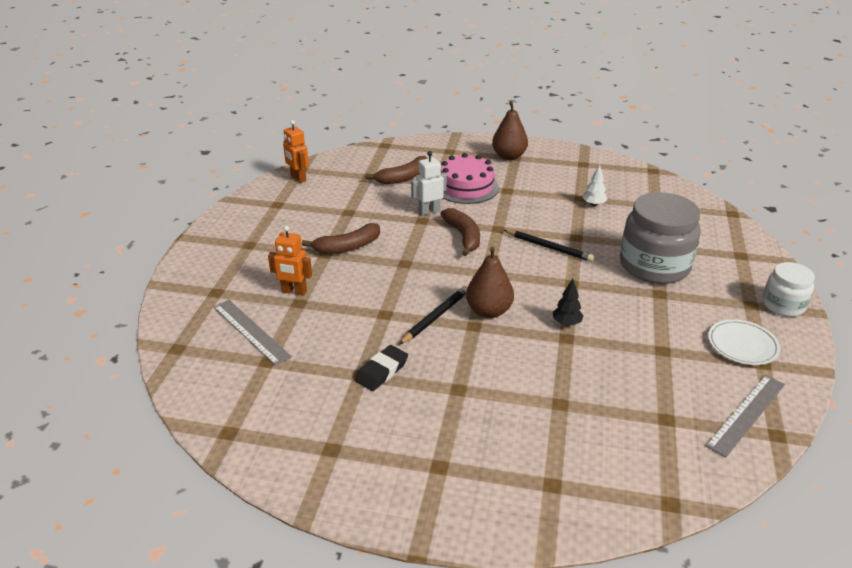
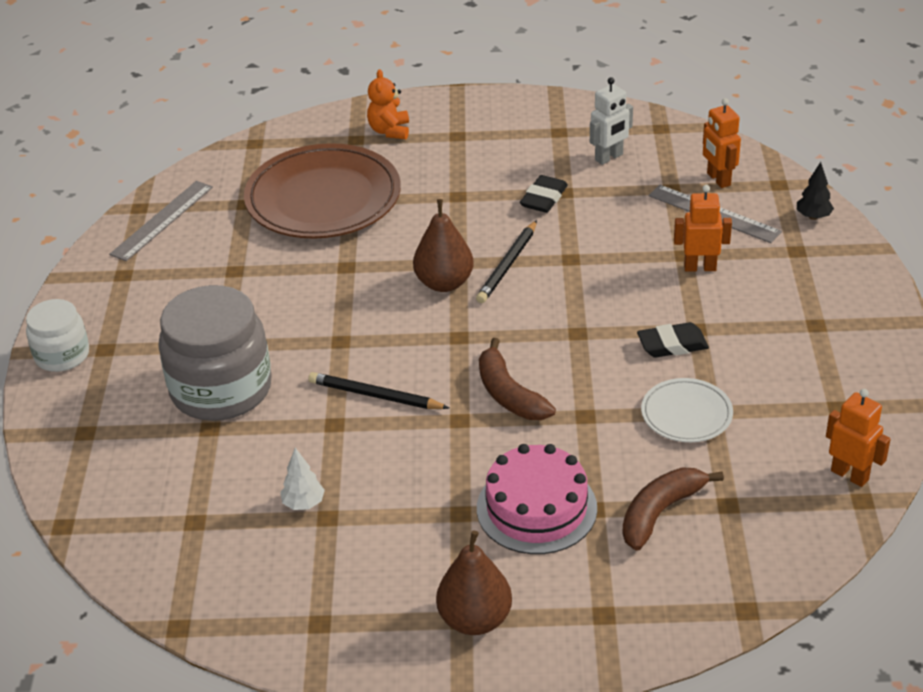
camera: 170 degrees right, 5 degrees up
(222, 362) = (718, 179): none -> orange robot
(347, 247) = (672, 345): brown banana -> black eraser
(429, 211) = (580, 436): white robot -> white robot (609, 157)
(512, 489) = (389, 131): none -> orange teddy bear
(566, 323) = (346, 284): black tree -> black tree (813, 217)
(587, 409) = (323, 199): none -> brown plate
(742, 345) = (138, 291): white plate -> white plate (686, 414)

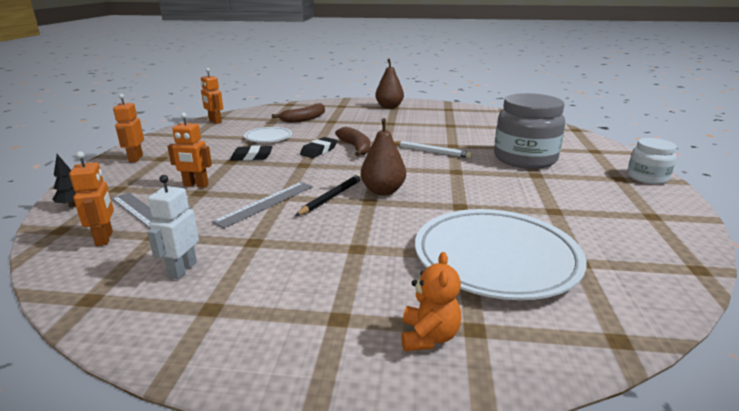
camera: 175 degrees left, 15 degrees down
(162, 220) = (659, 254): grey ruler -> grey ruler (266, 203)
(303, 504) = (462, 128): white tree -> none
(323, 199) = (496, 258): brown plate -> white plate
(375, 395) = (431, 151): black pencil -> white pencil
(536, 508) = (356, 122): pink cake -> none
(544, 198) = (276, 238): black eraser -> black eraser (319, 151)
(609, 157) = (182, 270): white robot -> white robot turned 45 degrees counterclockwise
(854, 318) = (135, 158): none -> orange robot

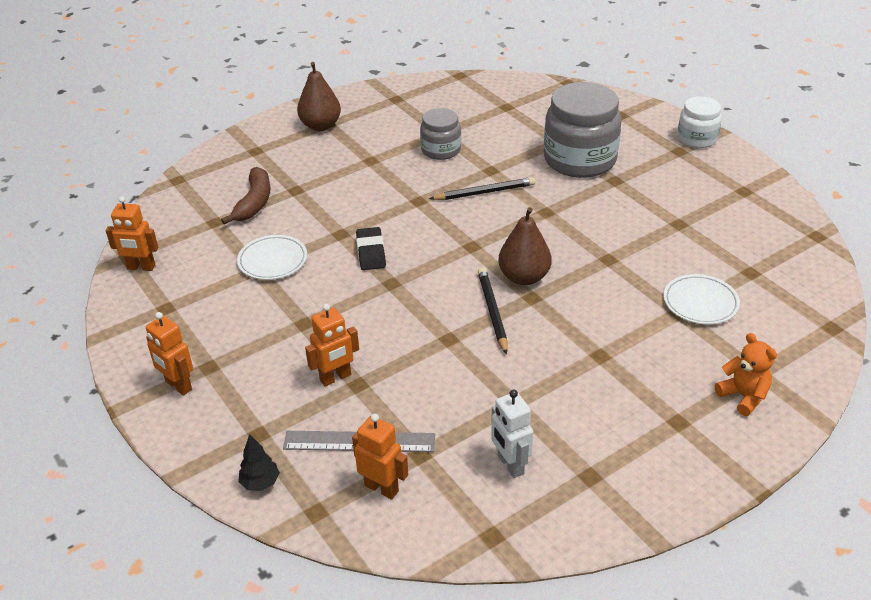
camera: 40 degrees left, 15 degrees up
(252, 157) = (314, 303): black eraser -> none
(266, 203) = (448, 356): grey ruler -> none
(356, 148) = (401, 226): brown banana -> none
(431, 151) = (485, 192): white pencil -> black pencil
(437, 130) = (441, 150): none -> grey jar
(496, 258) = (700, 302): white plate -> white plate, size x0.49

